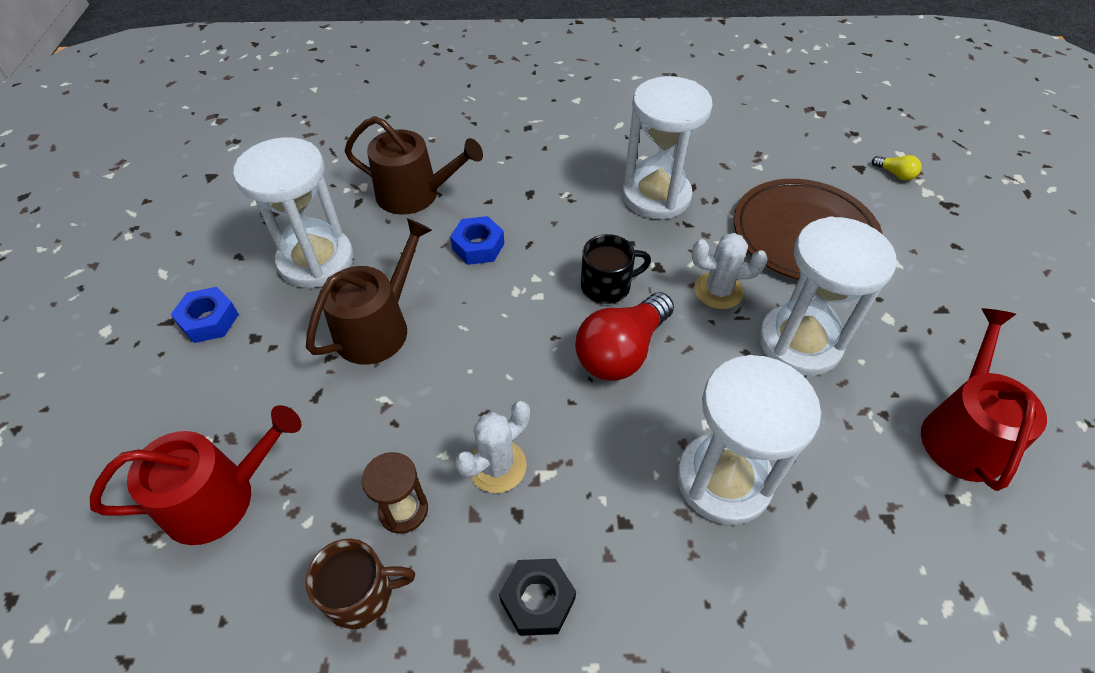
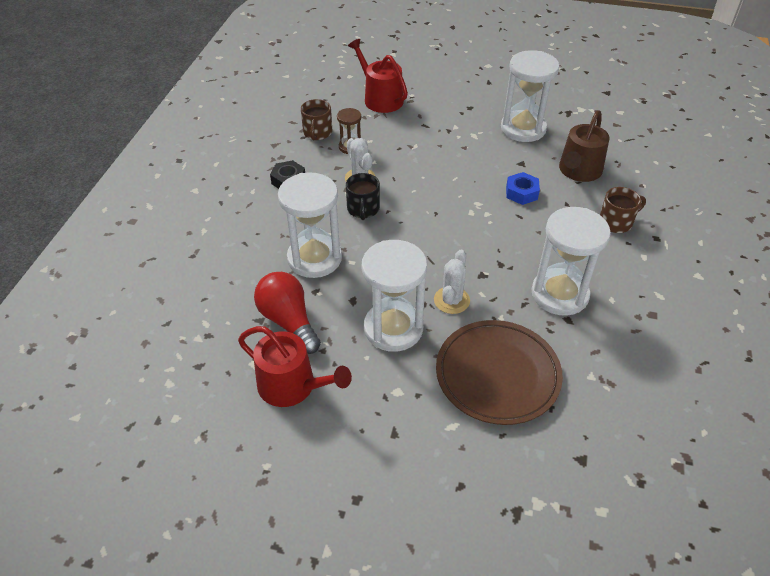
camera: 105 degrees right, 5 degrees down
(209, 320) = (486, 94): blue nut -> none
(220, 497) = (380, 98): red watering can -> red watering can turned 150 degrees clockwise
(378, 326) = (465, 147): brown watering can -> none
(511, 157) = (616, 222): none -> brown mug
(607, 286) = (471, 245): black mug -> black mug (363, 209)
(621, 351) = (415, 239): red light bulb -> red light bulb (289, 321)
(895, 174) = (568, 487): yellow light bulb -> none

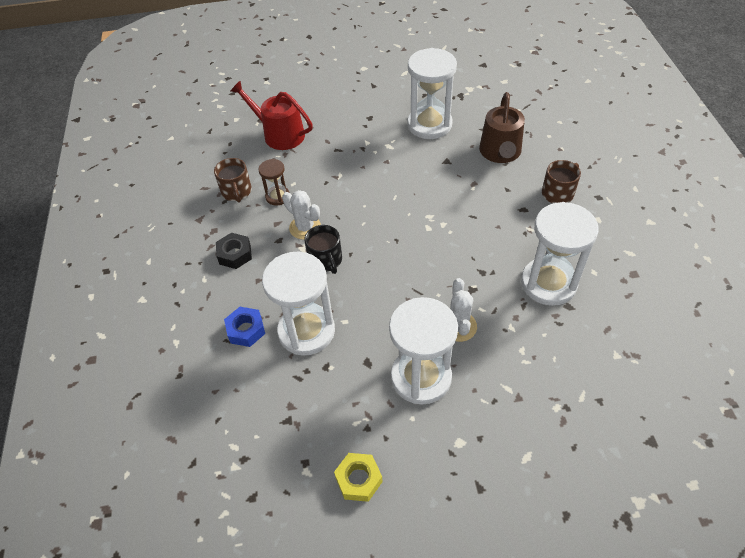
camera: 20 degrees left, 5 degrees up
(289, 321) = (317, 410): red light bulb -> none
(293, 386) = (358, 479): red watering can -> yellow nut
(497, 374) = (538, 386): brown plate -> none
(521, 193) = (462, 191): blue nut -> blue nut (246, 330)

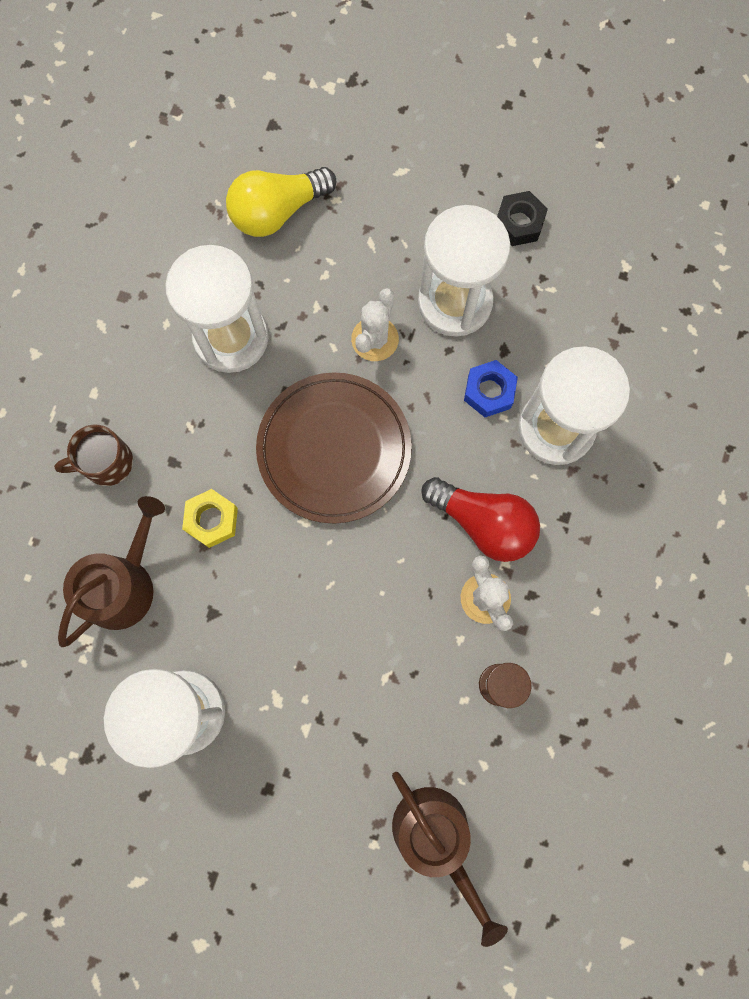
camera: 155 degrees left, 25 degrees up
(235, 254) = (602, 602): black nut -> black nut (519, 223)
(236, 192) = (557, 732): brown mug -> none
(246, 330) = (629, 469): blue nut -> blue nut (489, 392)
(279, 134) = (436, 837): red watering can -> brown watering can
(326, 260) = (483, 523): black mug -> red light bulb
(358, 479) = (577, 232): yellow nut -> yellow nut (212, 520)
(438, 256) = (334, 449): none -> brown plate
(589, 376) = (277, 212): none -> yellow light bulb

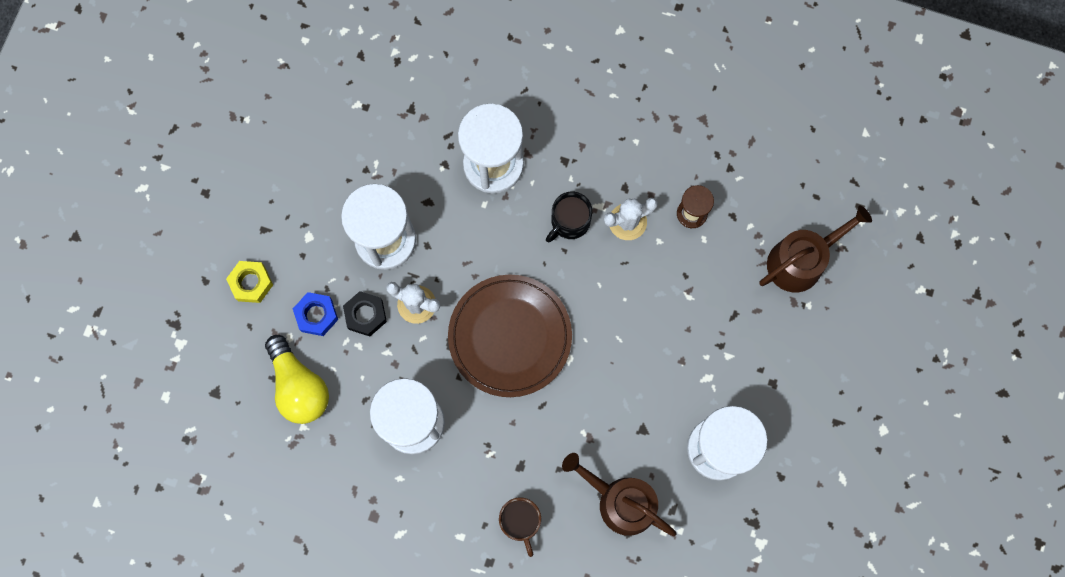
camera: 90 degrees left, 0 degrees up
(212, 520) = (568, 433): yellow nut -> yellow nut (251, 283)
(483, 523) = (569, 222): red light bulb -> black mug
(489, 392) = (463, 215): blue nut -> blue nut (316, 315)
(519, 223) = (316, 187): black nut -> black nut (365, 315)

